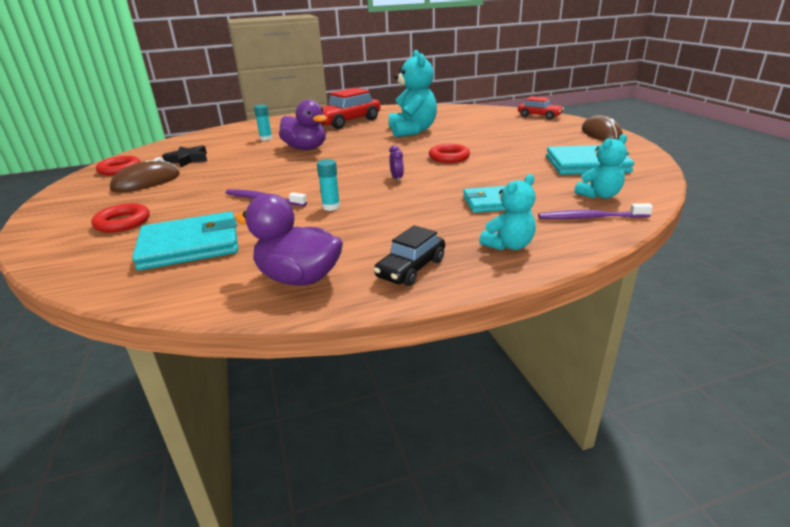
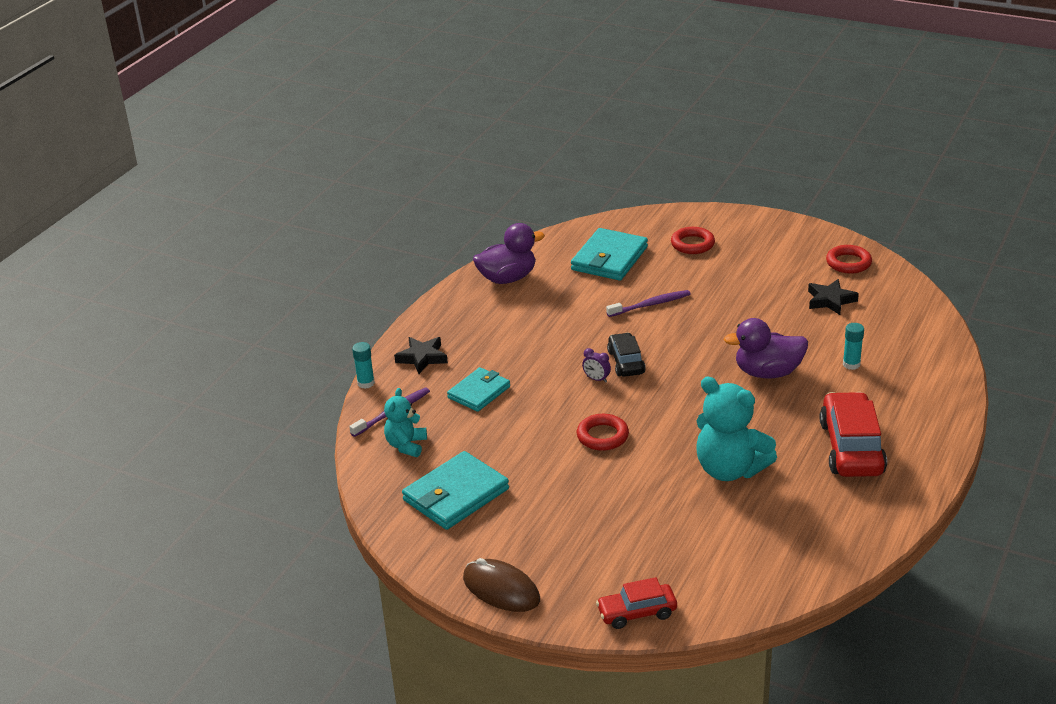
camera: 135 degrees right, 5 degrees up
(146, 182) = (783, 268): brown mouse -> none
(331, 207) = (588, 325): turquoise glue stick -> turquoise glue stick (366, 383)
(411, 268) = (458, 313): black car -> black car (626, 362)
(508, 245) = (422, 358): turquoise teddy bear -> black star

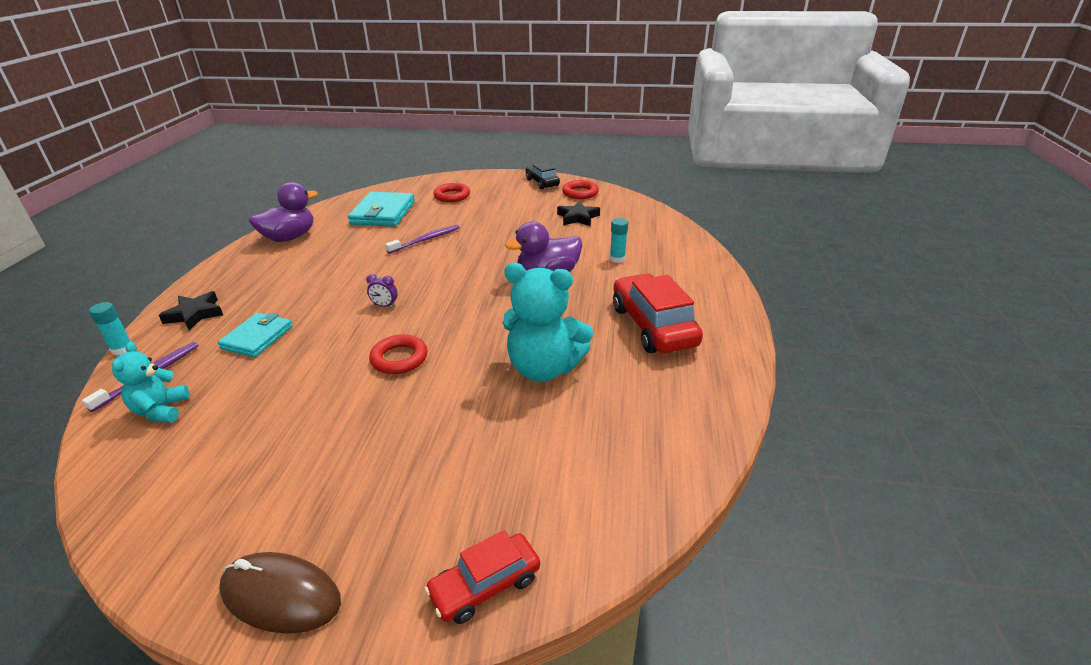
camera: 20 degrees left, 0 degrees up
(456, 495) = (221, 461): turquoise wallet -> none
(626, 362) = (412, 287): black car -> black car (542, 182)

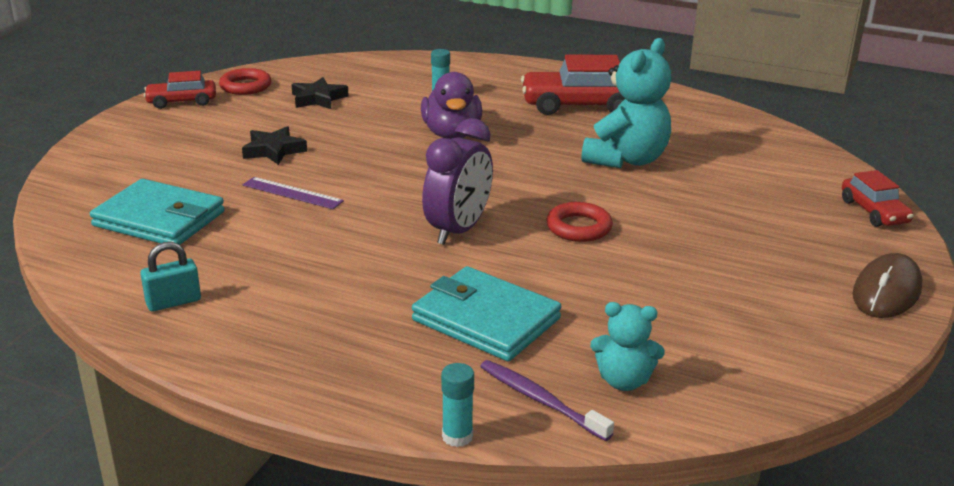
camera: 75 degrees left, 5 degrees down
(195, 314) = (388, 378): black star -> black star (274, 150)
(257, 337) = (486, 319): turquoise wallet -> turquoise wallet, size x1.52
(289, 237) = (173, 302): purple duck -> turquoise padlock
(385, 306) = (458, 230): purple clock -> purple clock, size x2.40
(426, 240) = (292, 193): purple toothbrush -> purple ruler
(452, 196) = (154, 163): red ring -> none
(542, 182) = (182, 102): black car -> red car

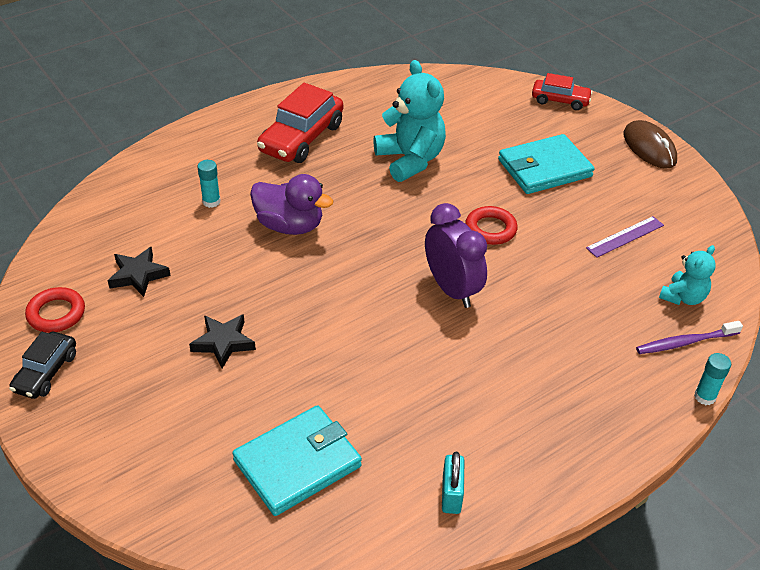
camera: 60 degrees left, 15 degrees up
(182, 102) = (46, 372): red car -> black car
(292, 193) = (317, 359): purple ruler -> purple ruler (625, 236)
(486, 319) = (581, 327): turquoise wallet -> turquoise wallet (544, 168)

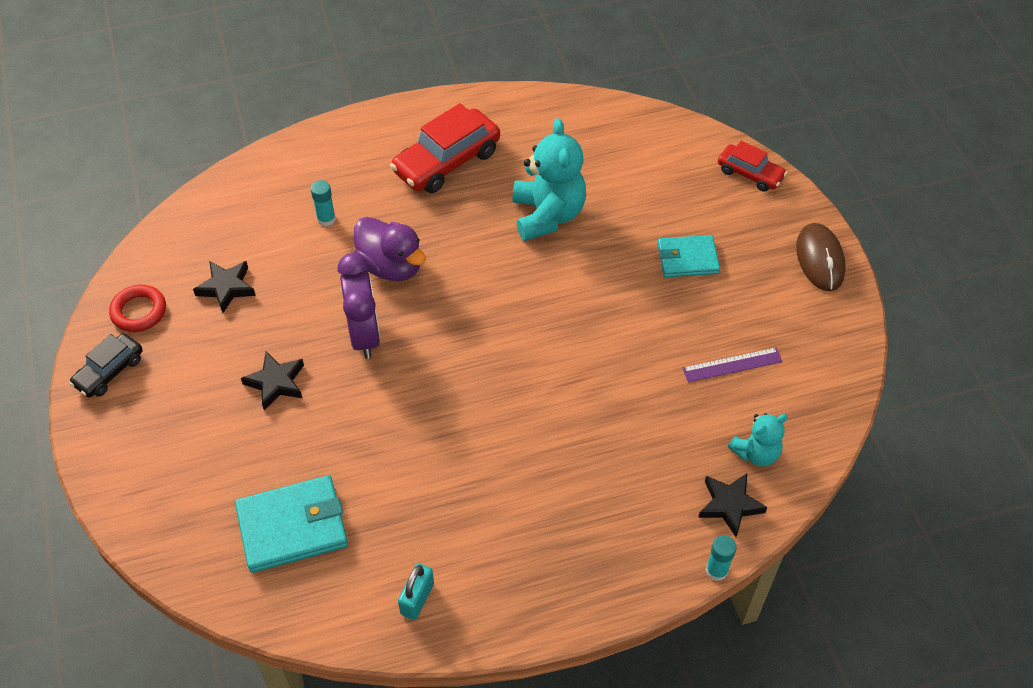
camera: 20 degrees right, 10 degrees up
(452, 289) = (519, 381): purple clock -> purple clock (364, 334)
(490, 229) = (592, 320): red ring -> none
(544, 168) = (687, 259): turquoise wallet -> turquoise wallet, size x0.66
(685, 342) = (729, 505): purple toothbrush -> black star

